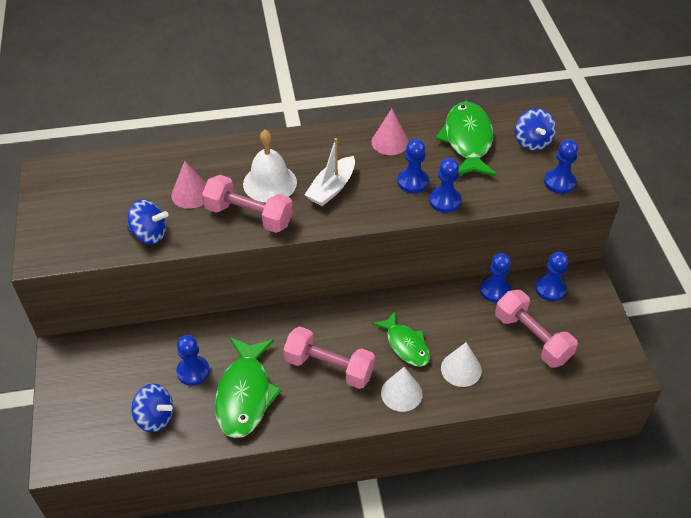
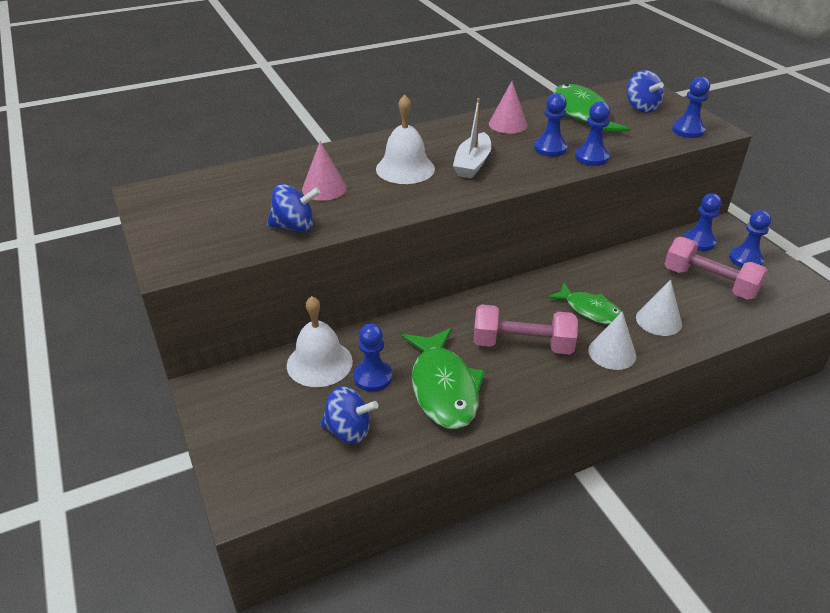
camera: 15 degrees left, 10 degrees down
(156, 348) = (319, 363): none -> white bell
(249, 216) = (398, 196): pink dumbbell -> none
(495, 290) = (648, 251): blue pawn -> blue pawn (746, 259)

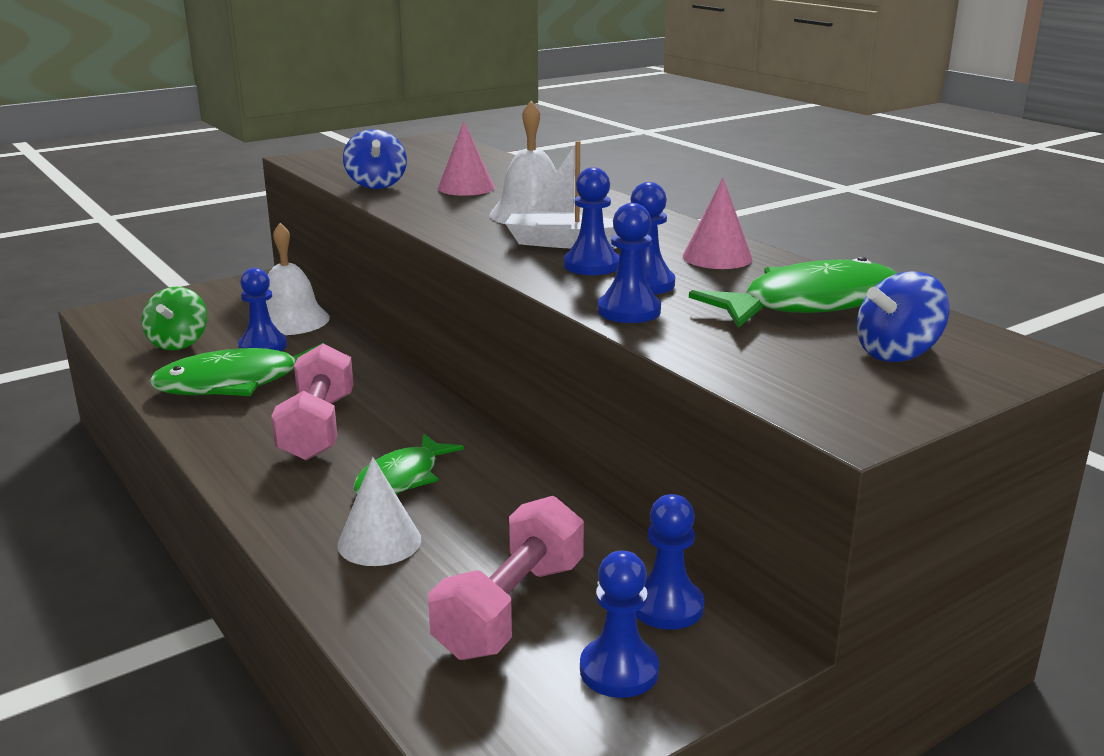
camera: 80 degrees right, 15 degrees down
(348, 431) = (178, 343): blue spinning top -> green spinning top
(612, 353) = (294, 496): white cone -> none
(688, 130) = (818, 395): blue pawn -> blue pawn (591, 265)

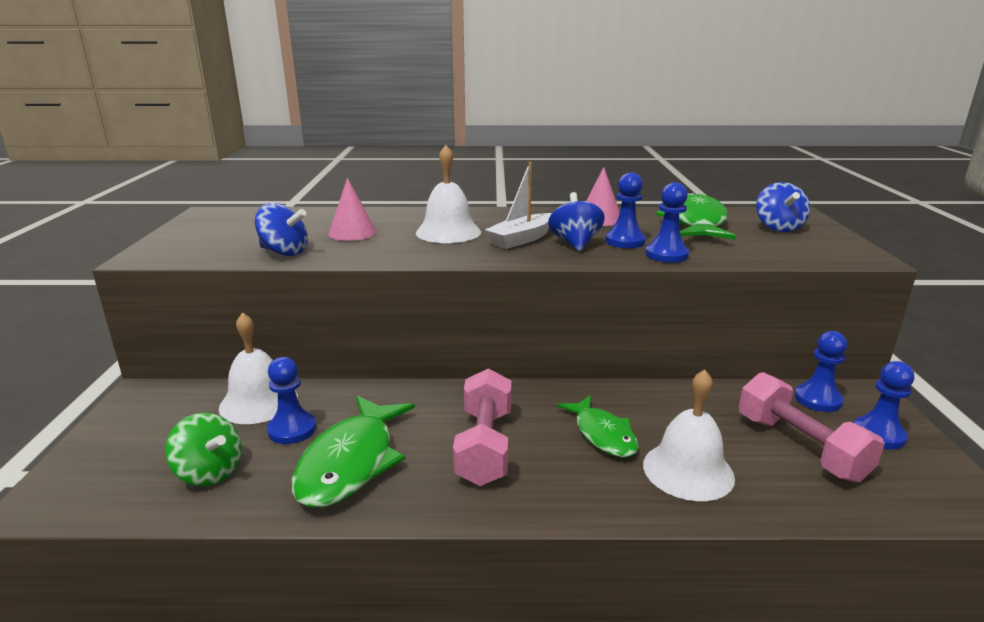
camera: 55 degrees left, 0 degrees up
(318, 427) = (484, 446): pink dumbbell -> pink dumbbell turned 60 degrees clockwise
(379, 542) = (688, 470): white cone -> white bell
(591, 265) = (575, 243): blue pawn -> blue spinning top

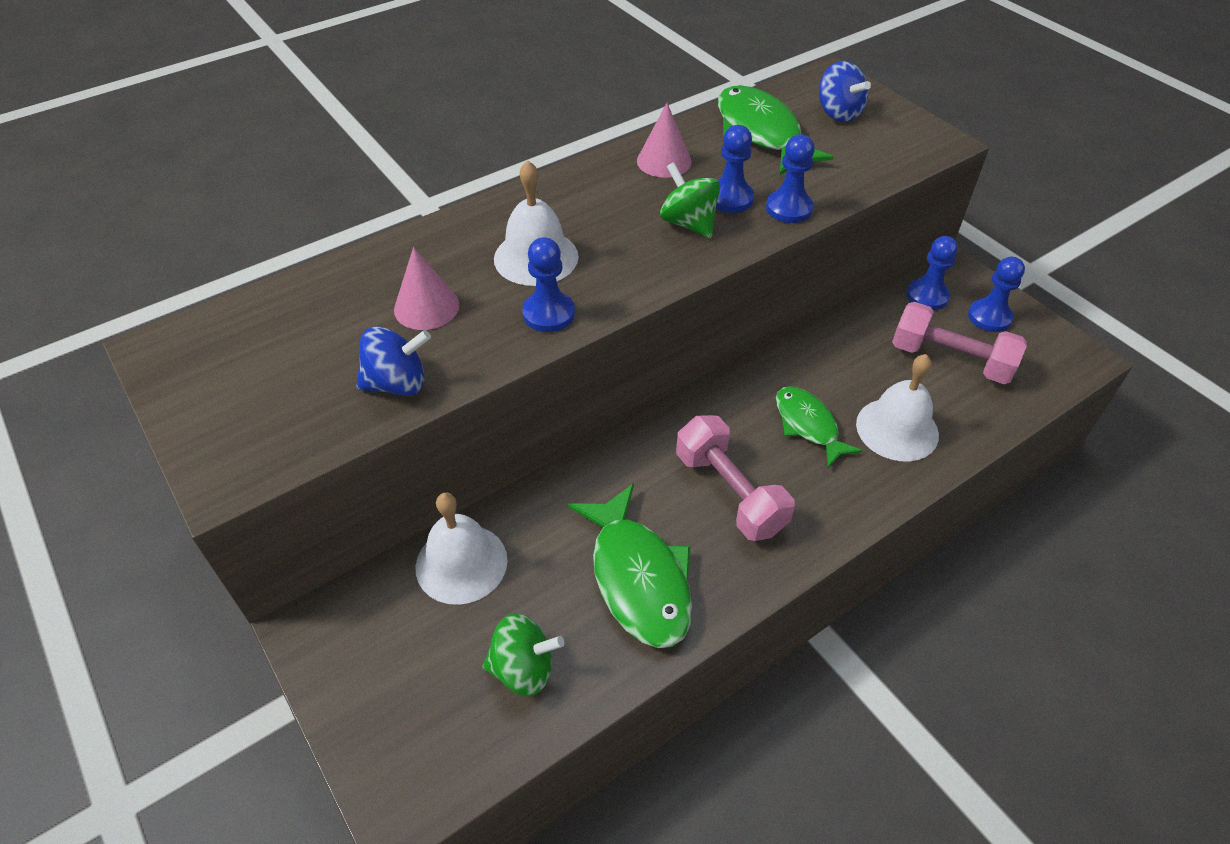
camera: 35 degrees left, 25 degrees up
(292, 429) = (539, 575): blue pawn -> blue pawn (548, 314)
(521, 239) = (628, 238): white boat -> none
(575, 243) = (688, 223): blue spinning top -> green spinning top
(603, 434) = (808, 425): green fish -> green fish turned 150 degrees counterclockwise

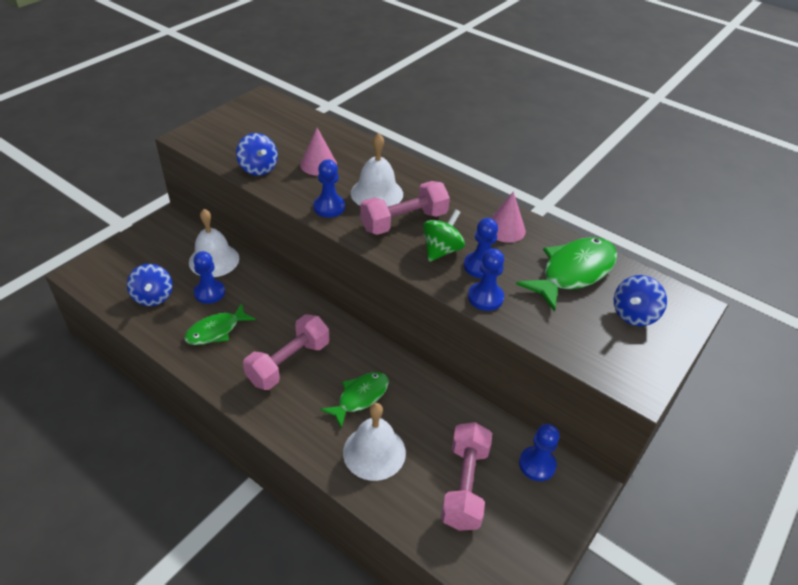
camera: 70 degrees right, 5 degrees down
(523, 669) = (153, 297): green spinning top -> blue spinning top
(615, 244) = (404, 221): none -> pink dumbbell
(638, 578) = (216, 331): green fish -> green fish, size x0.63
(989, 317) = (533, 515): blue pawn -> blue pawn (209, 292)

